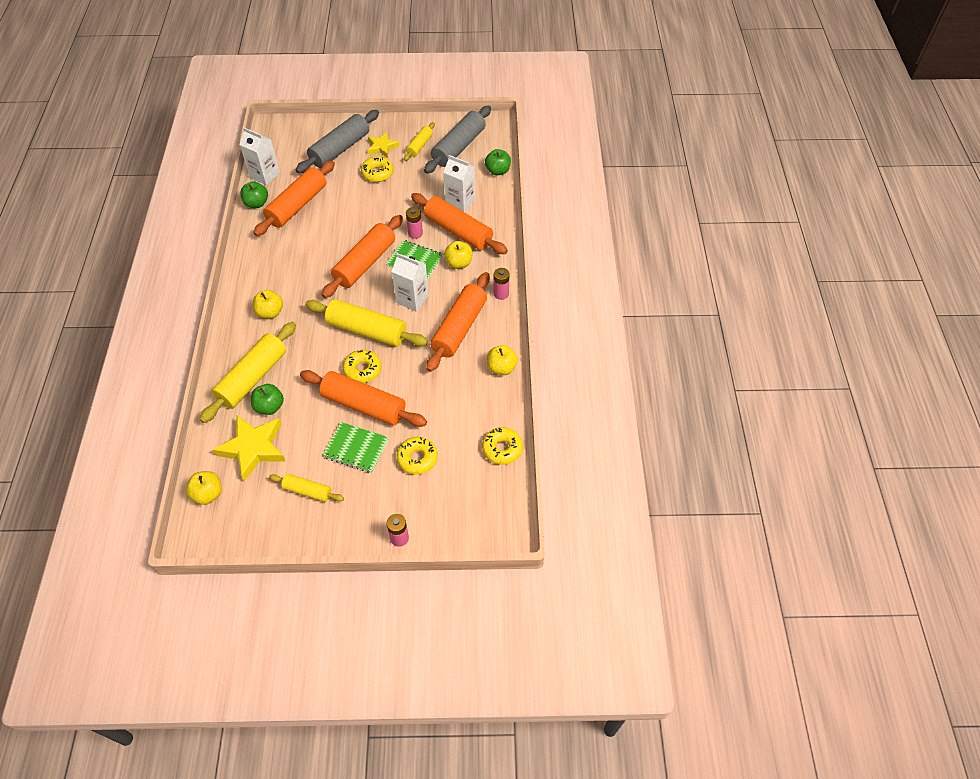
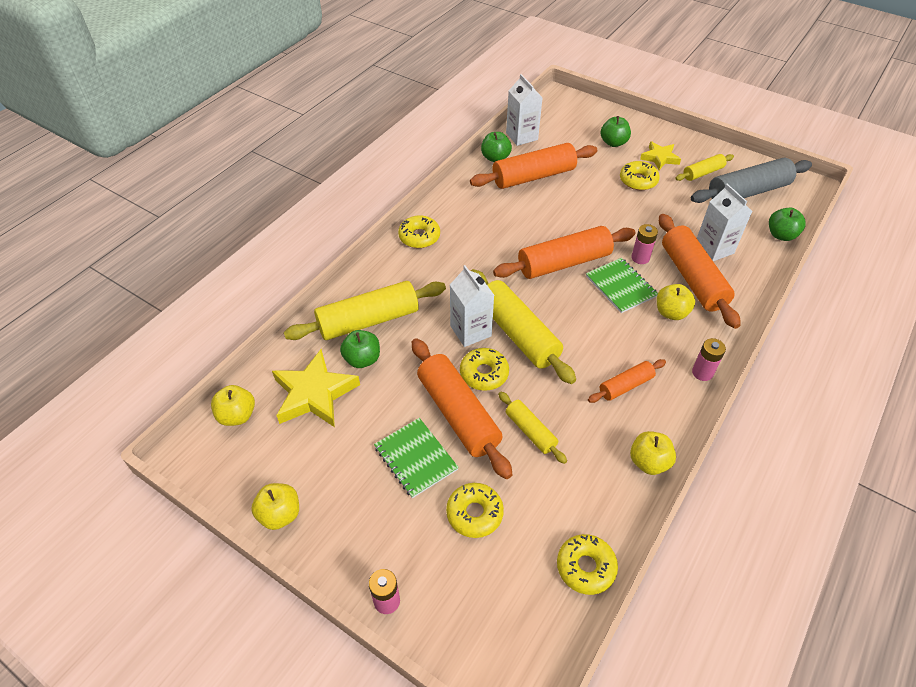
camera: 35 degrees right, 5 degrees down
(243, 296) = (419, 237): none -> yellow donut
(270, 312) = (433, 265): yellow apple -> yellow apple (280, 514)
(307, 491) = (331, 475): yellow rolling pin -> yellow rolling pin (530, 431)
(340, 149) = (613, 143): grey rolling pin -> green apple
(412, 299) = (591, 325): white carton -> white carton (470, 331)
(459, 328) = (625, 386): orange rolling pin -> orange rolling pin, size x0.54

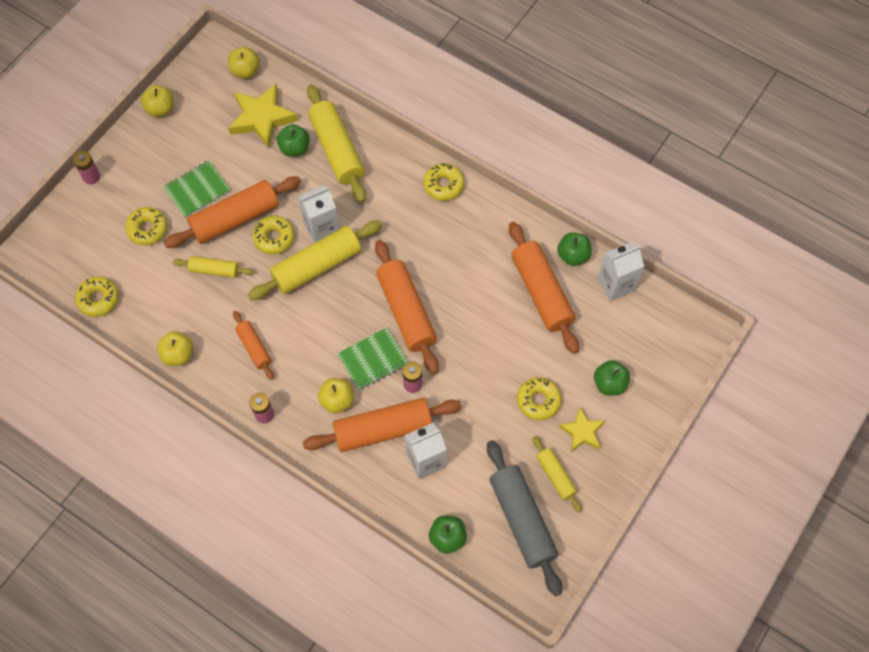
camera: 90 degrees right, 15 degrees up
(530, 431) = (214, 270): yellow rolling pin -> yellow rolling pin turned 45 degrees clockwise

